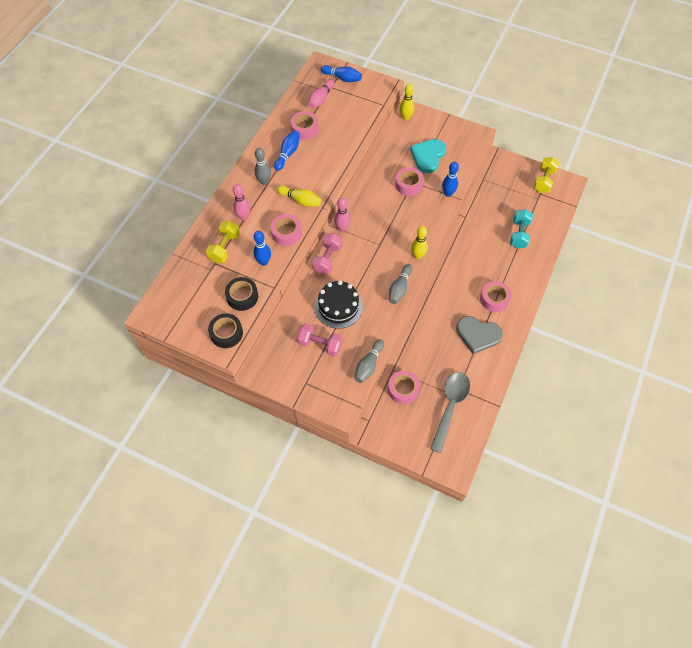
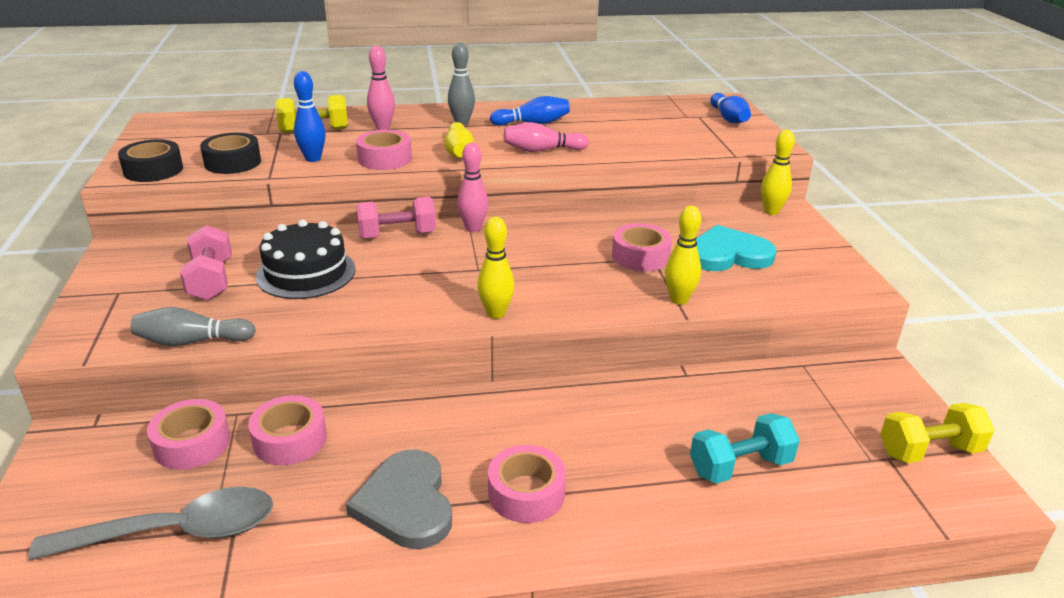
camera: 55 degrees right, 30 degrees down
(304, 129) = (594, 121): pink tape -> pink tape (290, 439)
(321, 99) = (665, 116): pink bowling pin -> pink bowling pin (542, 150)
(399, 288) = (400, 318): grey bowling pin -> none
(448, 193) = (679, 300): blue bowling pin -> yellow bowling pin

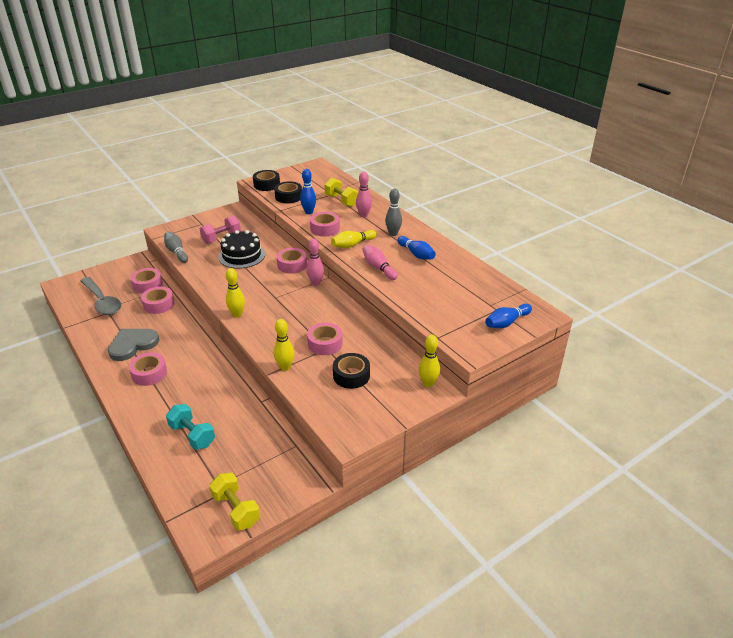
camera: 65 degrees right, 5 degrees up
(397, 235) = (292, 265): pink dumbbell -> pink tape
(728, 254) = (351, 375): turquoise heart -> black tape

